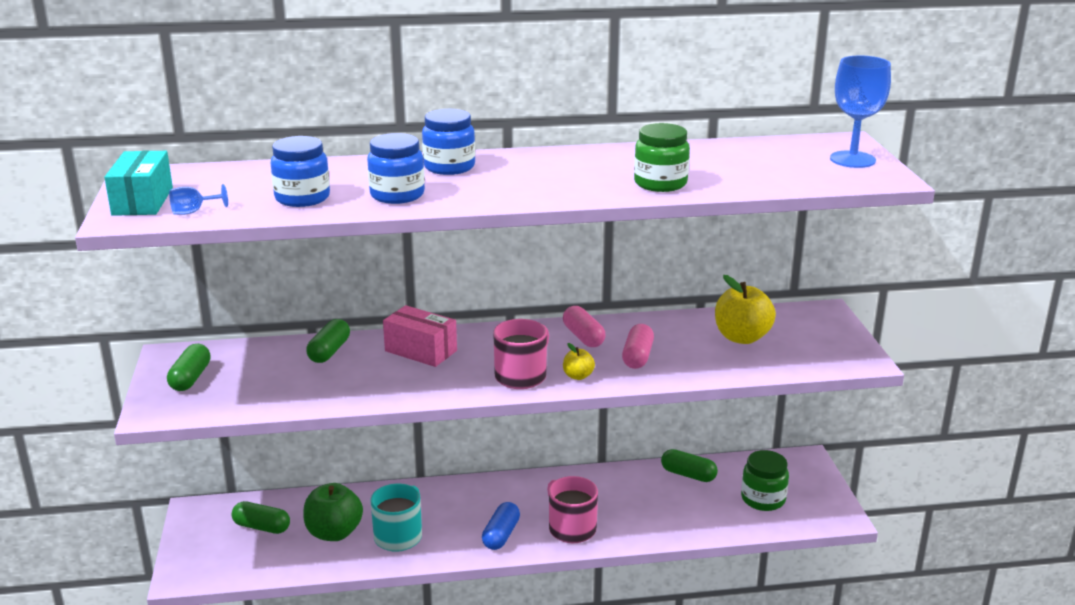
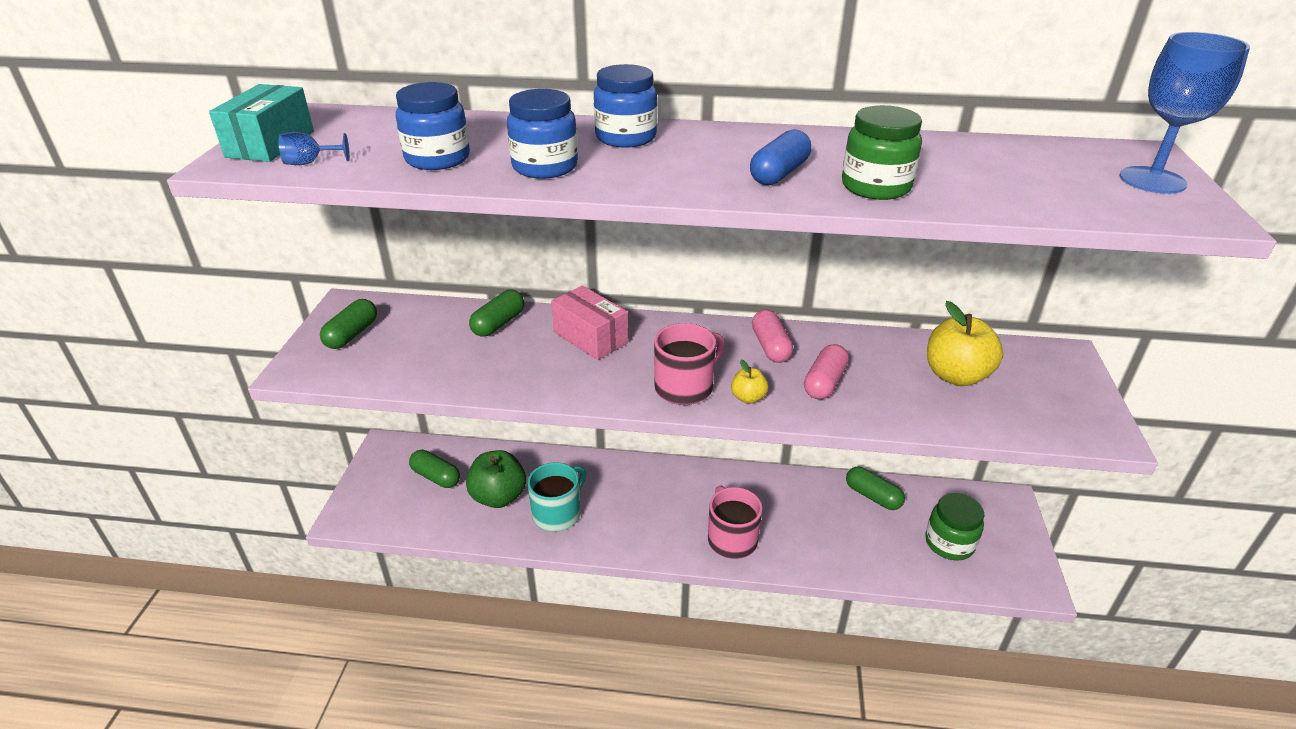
camera: 15 degrees right, 10 degrees up
(501, 535) = (658, 532): blue capsule -> blue capsule (779, 174)

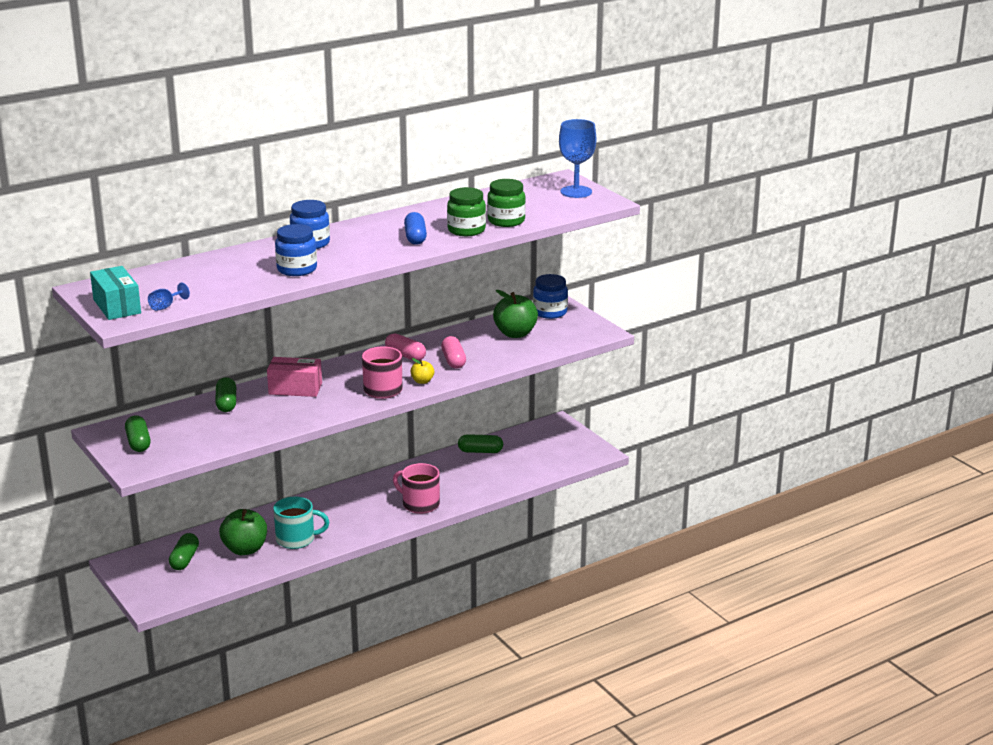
camera: 40 degrees left, 10 degrees down
(436, 477) = (184, 559): green capsule -> green capsule turned 75 degrees counterclockwise
(437, 159) = (232, 283): blue jar -> blue jar (550, 312)
(558, 513) = (296, 539): turquoise mug -> turquoise mug turned 90 degrees clockwise
(949, 543) = (542, 454): green jar -> green jar (506, 221)
(956, 376) = (515, 334): yellow apple -> green apple

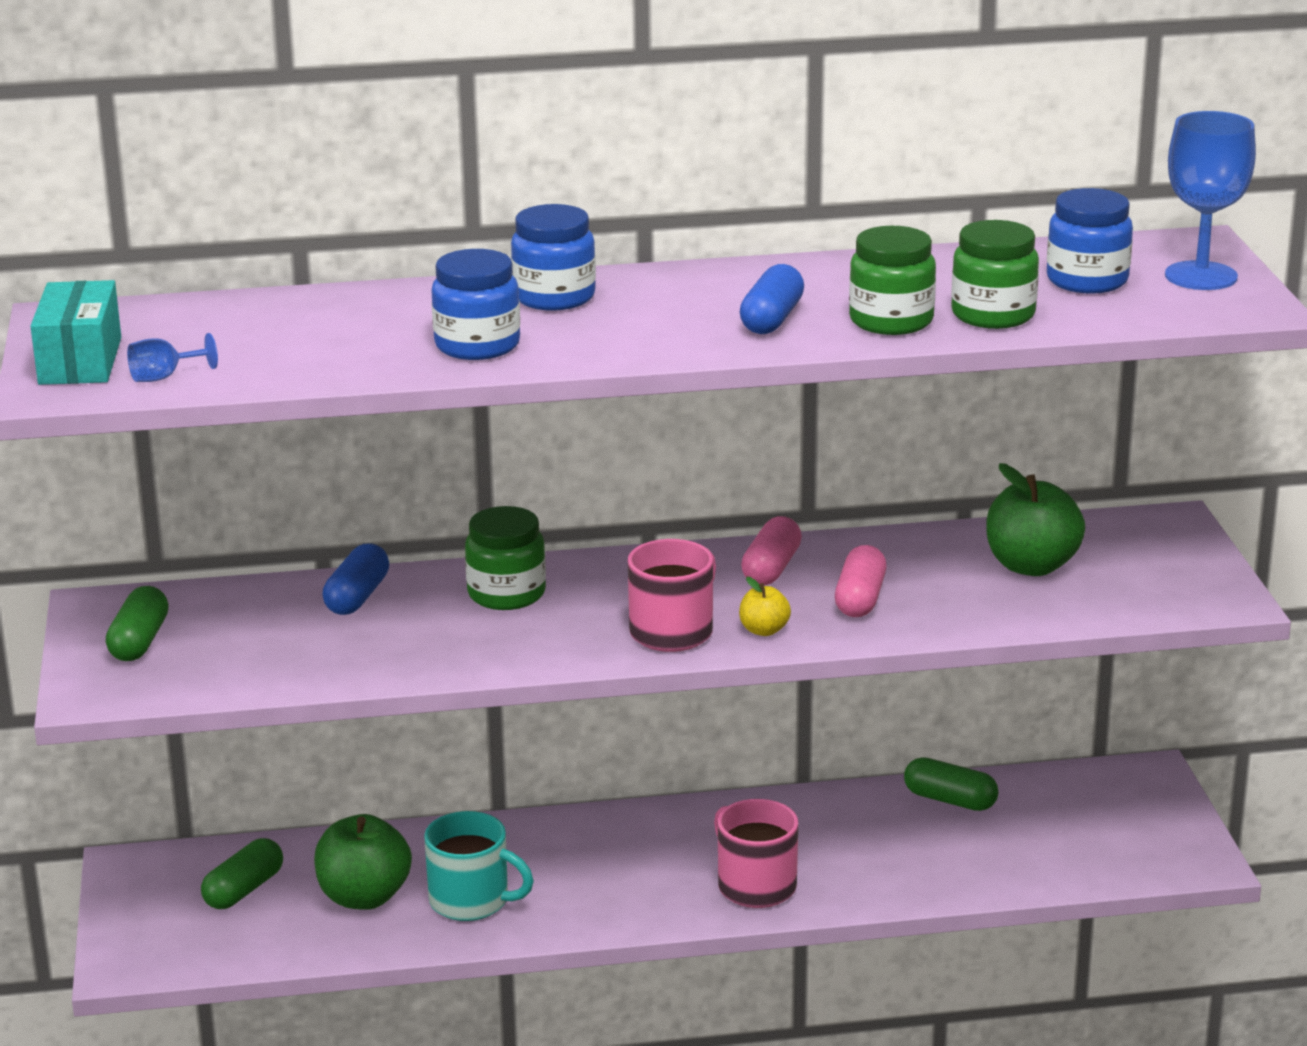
camera: 25 degrees right, 0 degrees up
(226, 403) = (357, 597): green capsule -> blue capsule
(295, 389) = (506, 594): pink box -> green jar
(405, 355) = (771, 568): pink capsule -> pink capsule turned 45 degrees clockwise
(550, 312) = (1139, 534): blue jar -> blue jar (1087, 280)

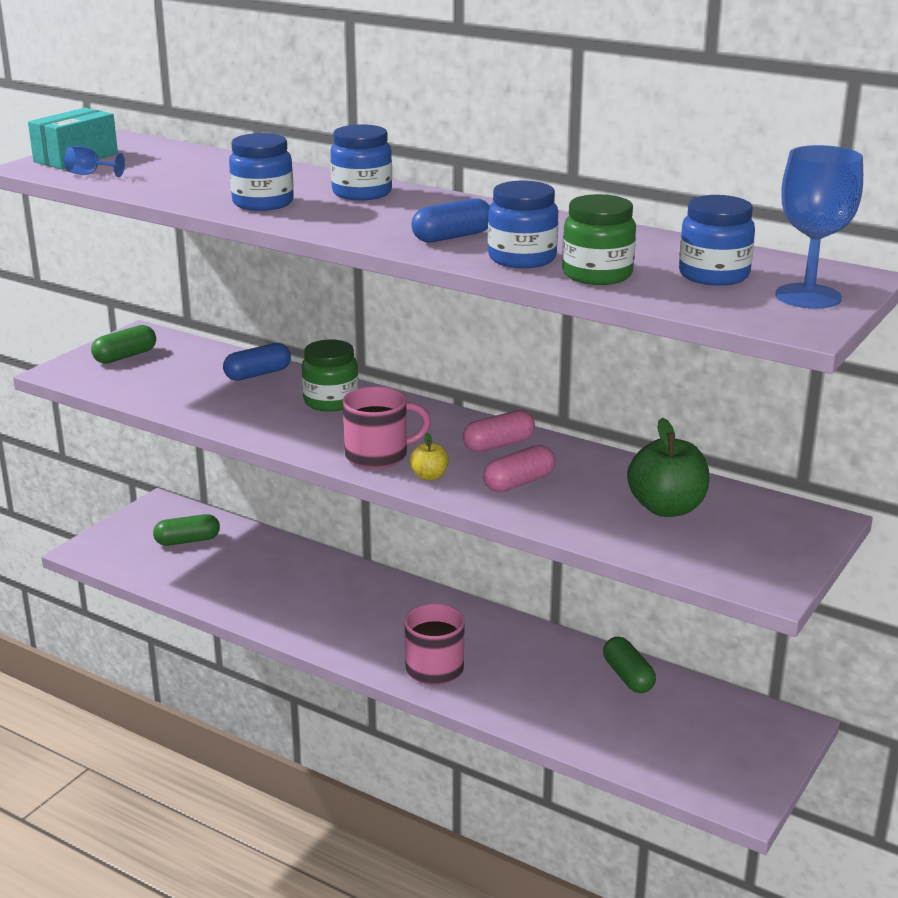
camera: 40 degrees right, 0 degrees up
(364, 897) = (233, 571): green apple -> none
(471, 901) = (278, 599): turquoise mug -> none
(891, 321) = (522, 258): green jar -> blue jar

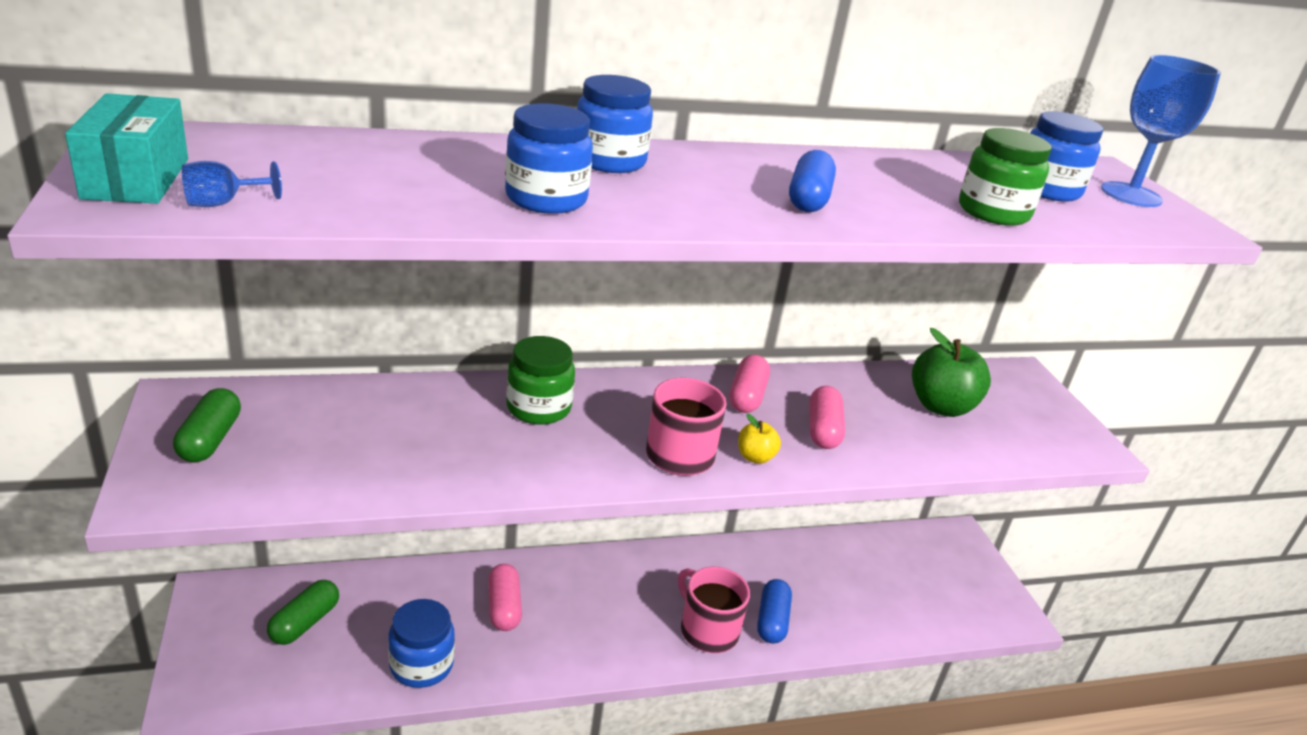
camera: 50 degrees left, 5 degrees up
(258, 374) = (412, 403): blue capsule -> blue capsule (771, 621)
(312, 587) = (503, 607): none -> pink capsule
(522, 258) = (911, 210): blue jar -> blue jar (421, 665)
(628, 676) = (832, 553): green capsule -> none

